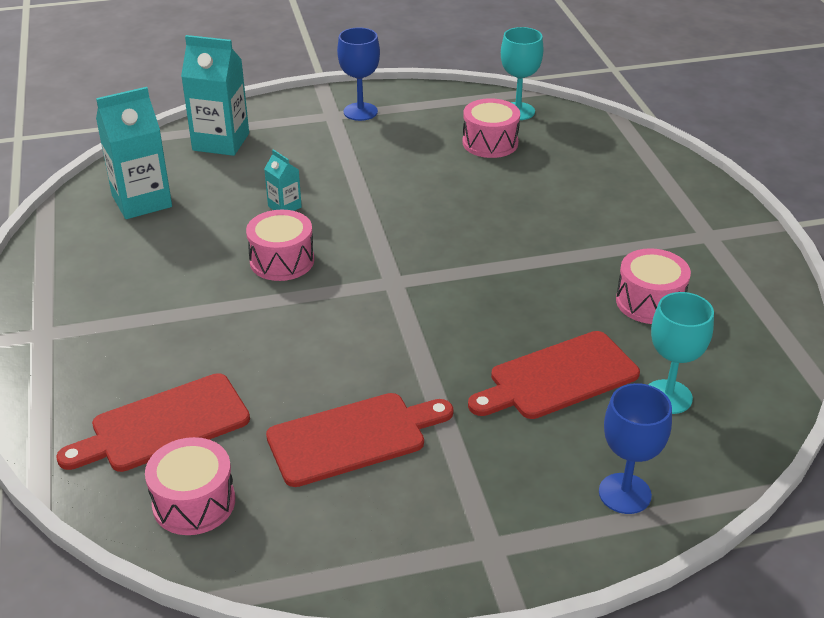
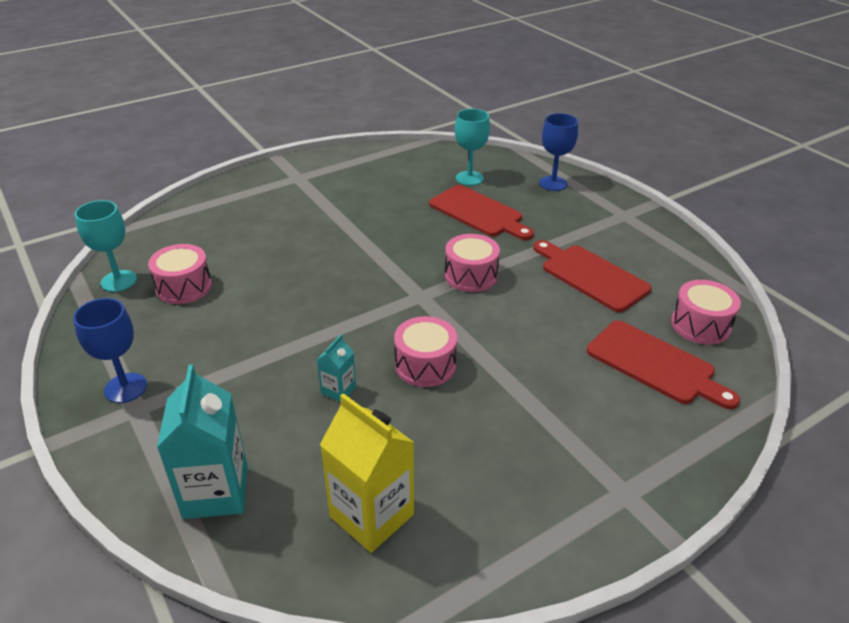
camera: 110 degrees left, 0 degrees up
(142, 201) = (371, 515): turquoise carton -> yellow carton
(649, 302) = (384, 191): pink drum -> pink drum (471, 276)

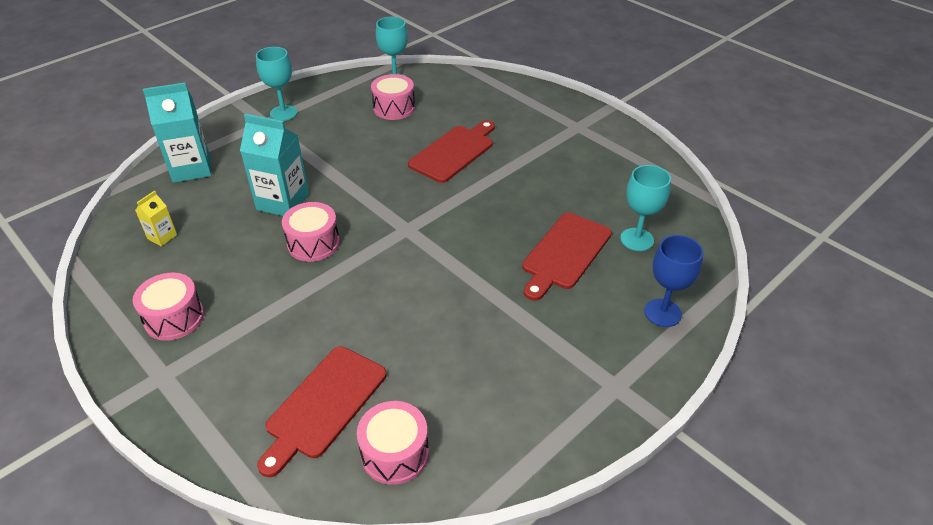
camera: 80 degrees right, 5 degrees up
(125, 388) = (283, 113): blue goblet -> turquoise goblet
(338, 390) = (283, 202): turquoise carton -> turquoise carton, size x1.99
(371, 515) = (162, 237): yellow carton -> yellow carton, size x0.50
(471, 276) = (446, 258): pink drum -> pink drum (174, 318)
(591, 276) = (469, 352): red cutting board -> red cutting board (454, 152)

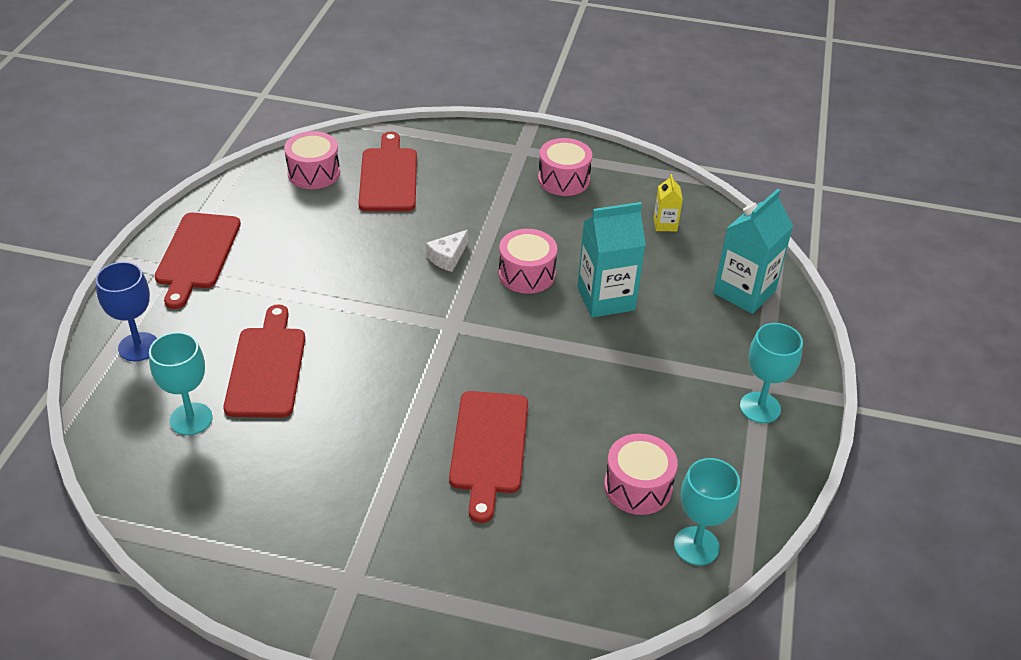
camera: 145 degrees right, 0 degrees up
(357, 284) = (447, 257): none -> white cheese
(577, 391) = (197, 255): none -> red cutting board

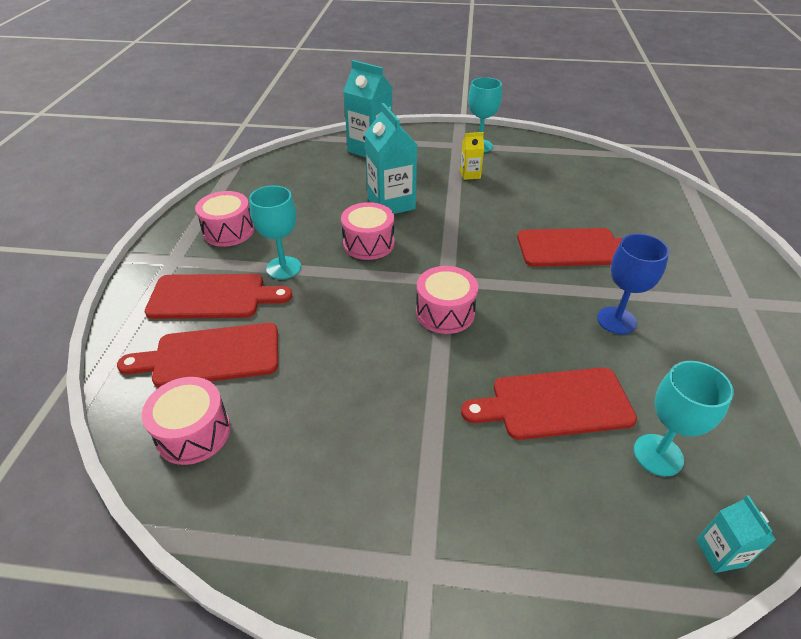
camera: 95 degrees left, 0 degrees up
(99, 424) = (720, 553): none -> turquoise carton
(138, 347) = (579, 552): blue goblet -> blue goblet (616, 320)
(197, 255) = (381, 534): red cutting board -> red cutting board (212, 297)
(447, 257) = (353, 293): white cheese -> none
(638, 487) = (571, 186): pink drum -> pink drum (445, 312)
(665, 224) = (294, 180): yellow carton -> yellow carton (470, 174)
(696, 546) = (602, 166): turquoise goblet -> turquoise goblet (283, 268)

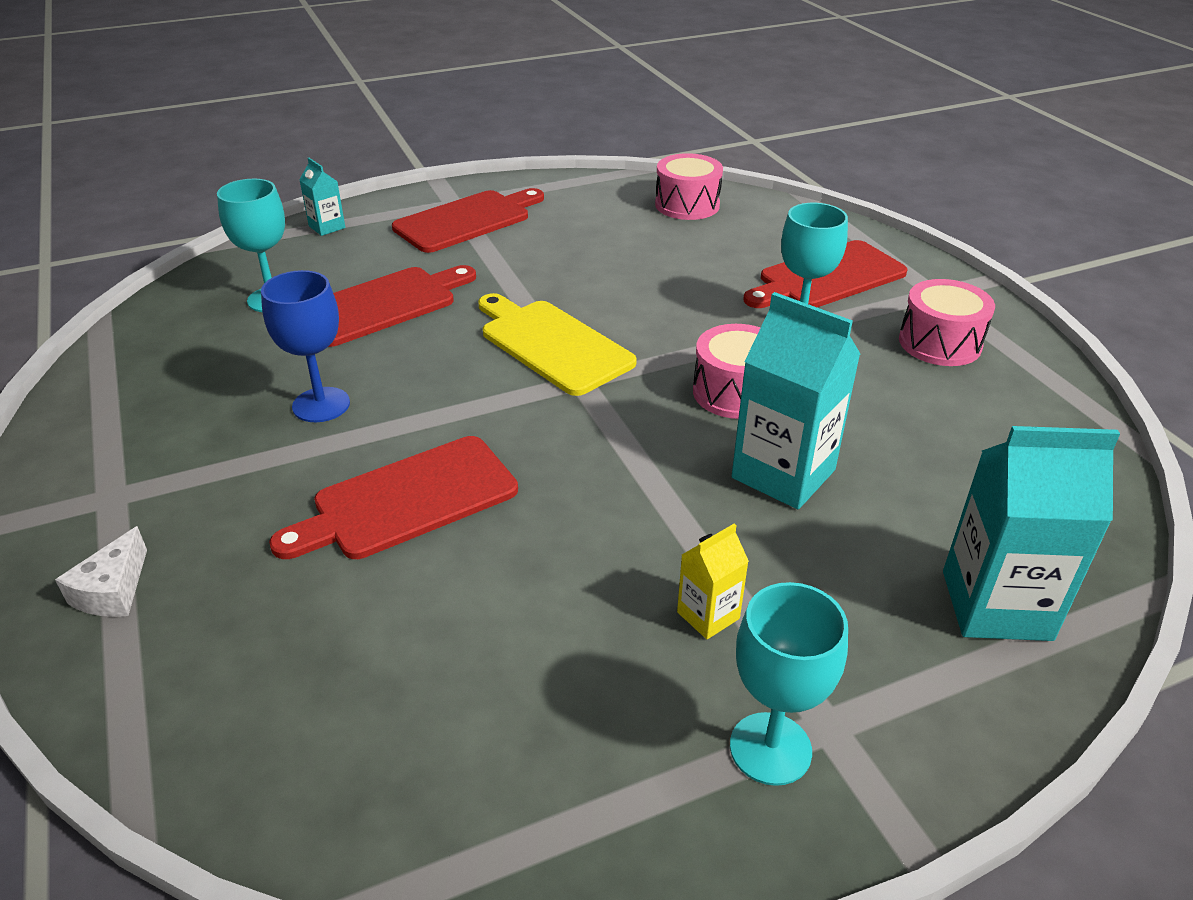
camera: 150 degrees right, 5 degrees down
(210, 356) = (748, 241): red cutting board -> red cutting board (467, 220)
(445, 312) = (552, 344): pink drum -> yellow cutting board
(720, 553) = (225, 262): turquoise carton -> turquoise carton (327, 227)
(722, 254) = (113, 590): none -> white cheese

